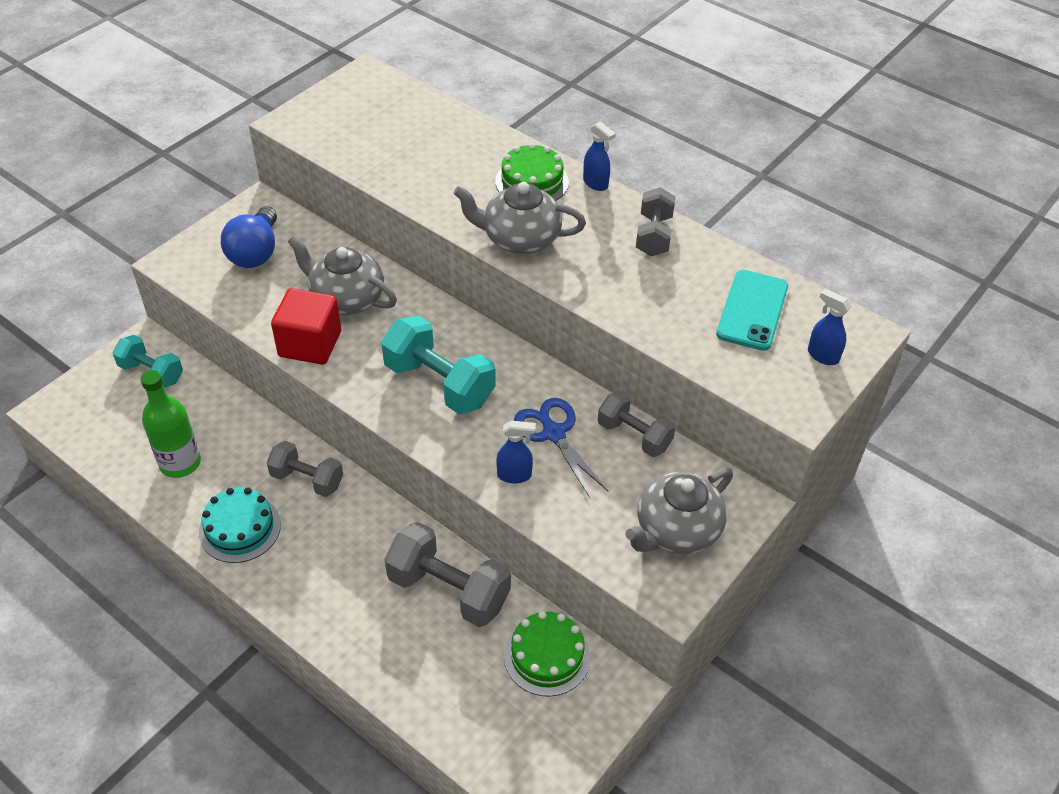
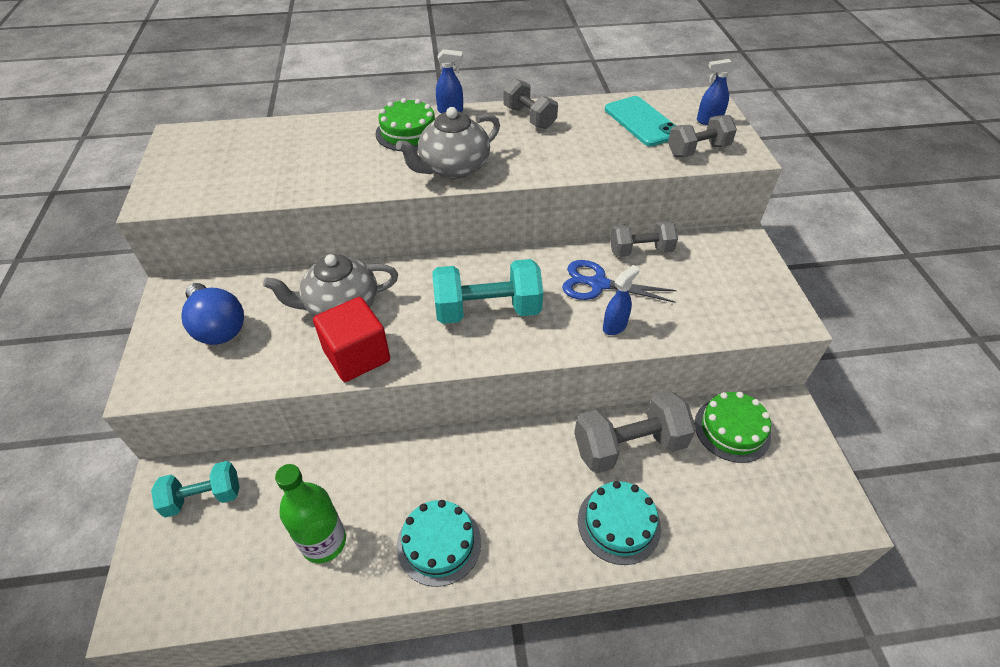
camera: 45 degrees left, 0 degrees up
(307, 480) = (441, 463): grey dumbbell -> grey dumbbell (698, 150)
(364, 630) = (619, 523): none -> turquoise cake
(676, 530) = (737, 282): grey teapot -> none

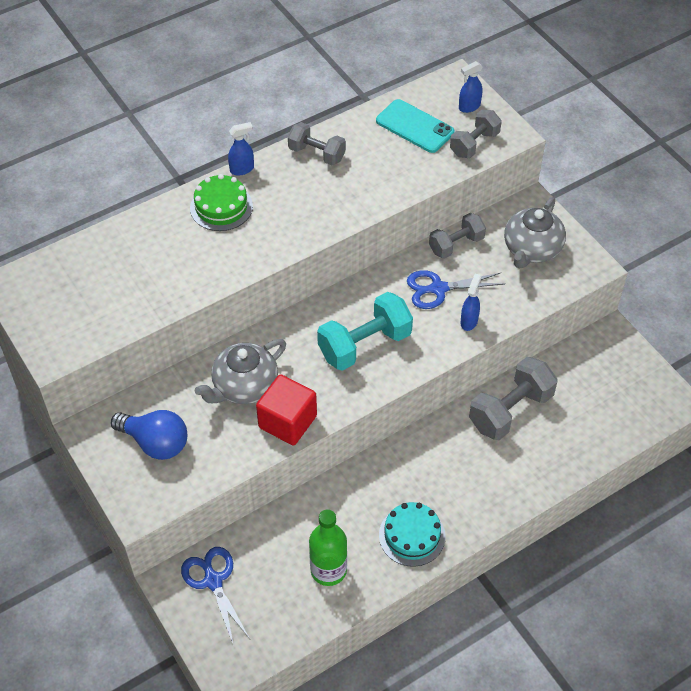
camera: 25 degrees left, 5 degrees up
(203, 497) = (213, 580): turquoise dumbbell -> blue scissors
(453, 168) = (286, 232): grey teapot -> grey teapot (531, 249)
(619, 523) = (529, 469): turquoise cake -> none
(732, 429) = (578, 368): green cake -> none

